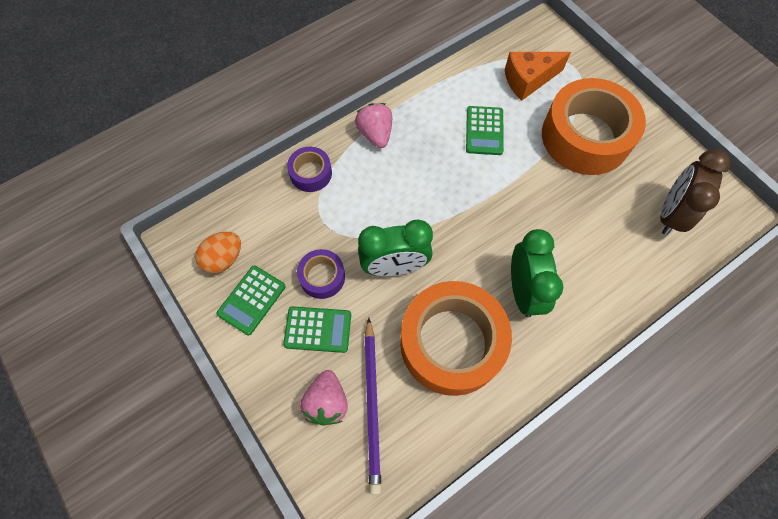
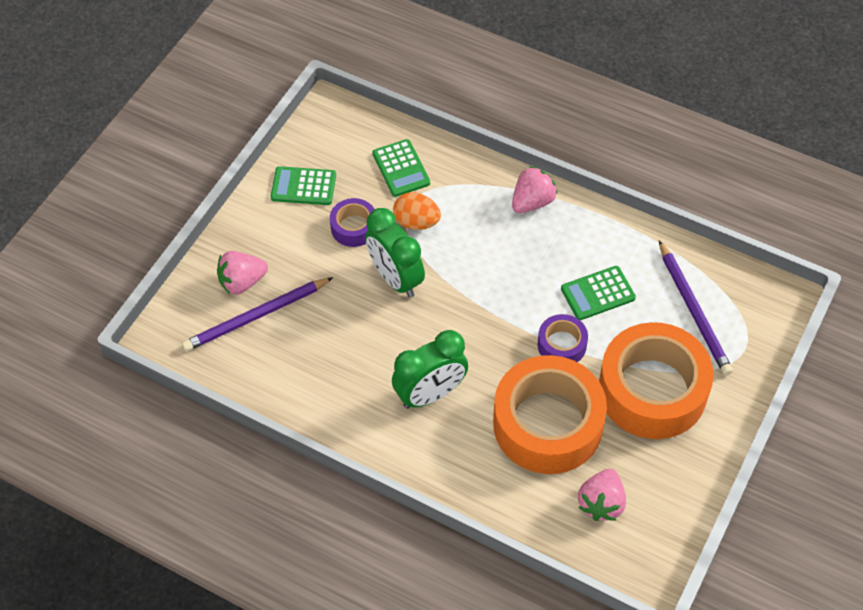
camera: 65 degrees right, 10 degrees down
(223, 259) = (330, 148): orange egg -> orange egg (416, 222)
(311, 173) = (454, 170): purple tape -> purple tape (562, 345)
(318, 329) = (303, 246): green calculator -> green calculator (401, 168)
(451, 343) = (345, 354): orange tape -> orange tape (548, 424)
(528, 80) = (693, 310): orange cheese -> purple pencil
(670, 214) = (601, 503): brown clock -> pink strawberry

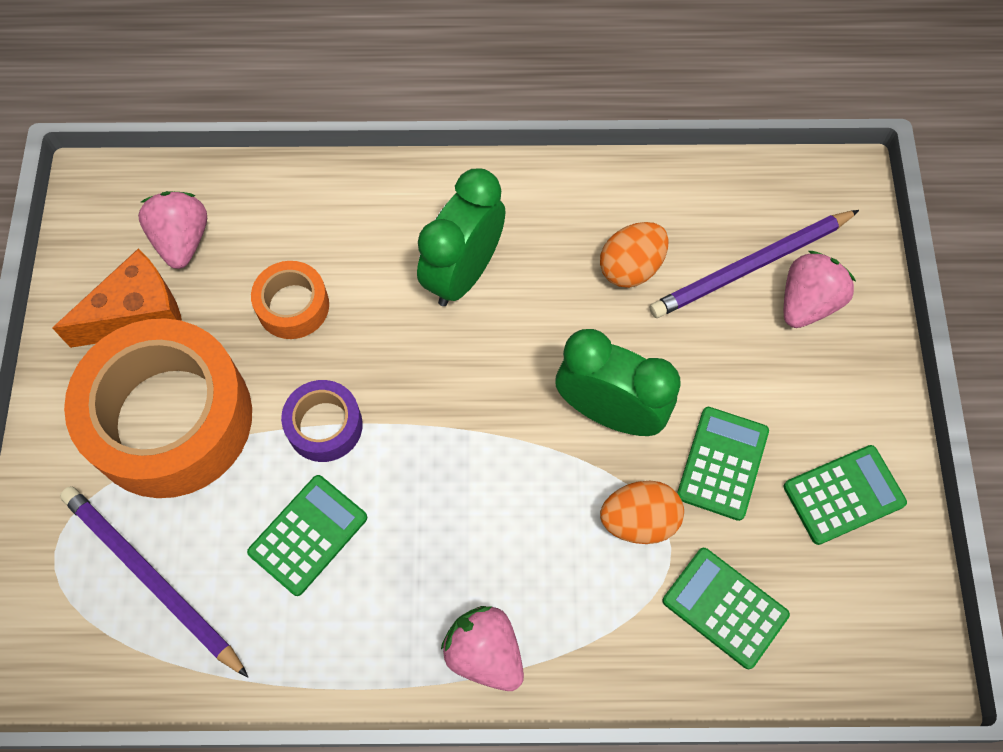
camera: 150 degrees right, 10 degrees up
(257, 316) = (751, 266): purple pencil -> purple pencil turned 150 degrees counterclockwise
(327, 349) = (631, 267): none -> orange egg
(354, 227) = (722, 463): purple tape -> green calculator
(532, 202) = (485, 653): pink strawberry -> pink strawberry turned 120 degrees clockwise
(548, 424) = (293, 306): orange tape -> orange tape, size x0.46
(649, 466) = (138, 314): none -> orange cheese

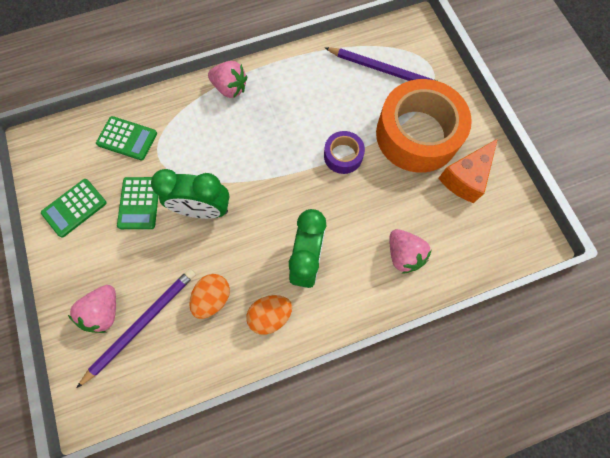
camera: 160 degrees right, 5 degrees up
(182, 240) = (468, 225): pink strawberry -> pink strawberry (403, 255)
(293, 306) = (390, 209): orange tape -> none
(308, 535) = (327, 108): green calculator -> none
(639, 520) = (175, 163): orange egg -> orange egg (270, 315)

